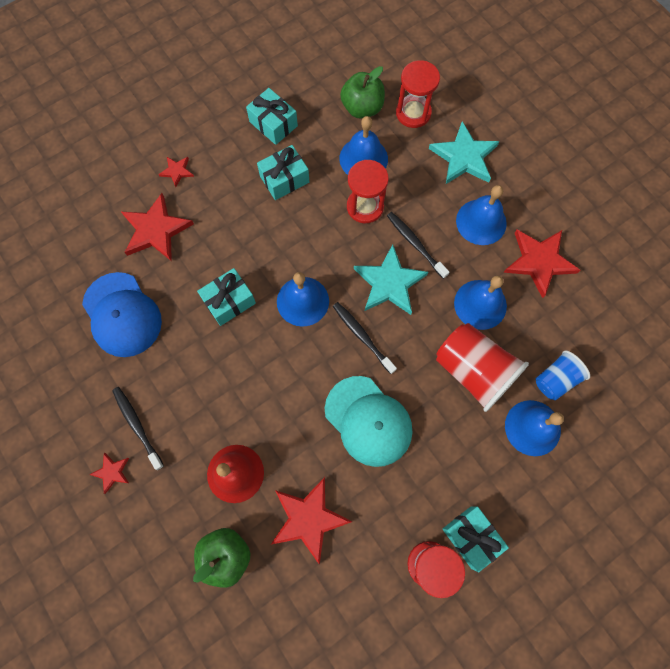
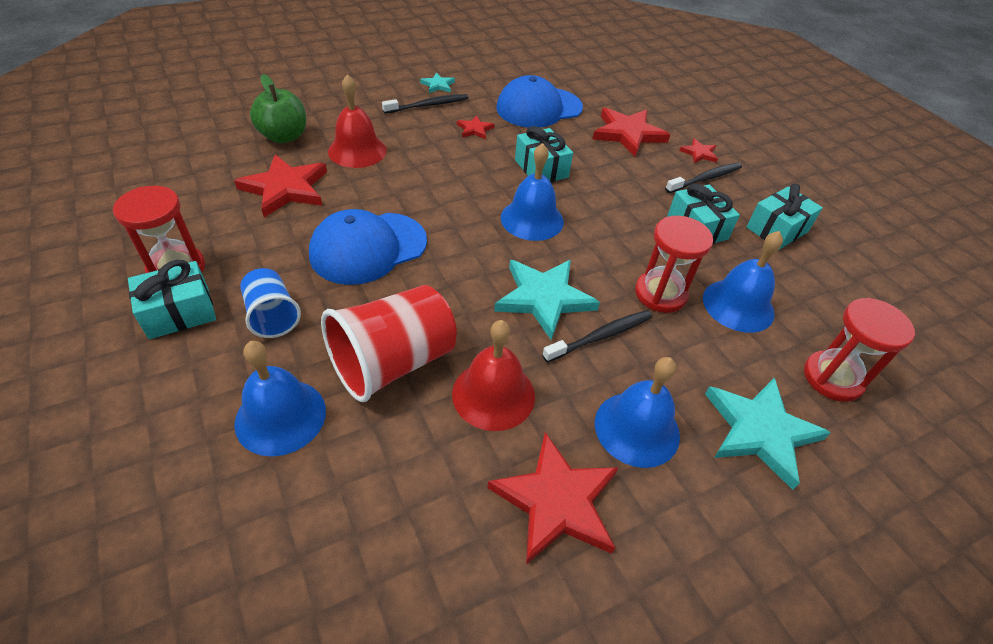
camera: 95 degrees right, 25 degrees down
(92, 425) = (438, 85): none -> turquoise star
(112, 472) = (392, 90): red star -> red star (475, 129)
(362, 108) = (825, 318): green apple -> none
(362, 336) = (475, 260): black toothbrush -> black toothbrush (705, 179)
(368, 421) = (368, 248): turquoise cap -> blue cap
(480, 304) = (493, 394): blue bell -> red bell
(555, 379) = (341, 469): blue cup -> blue cup (272, 316)

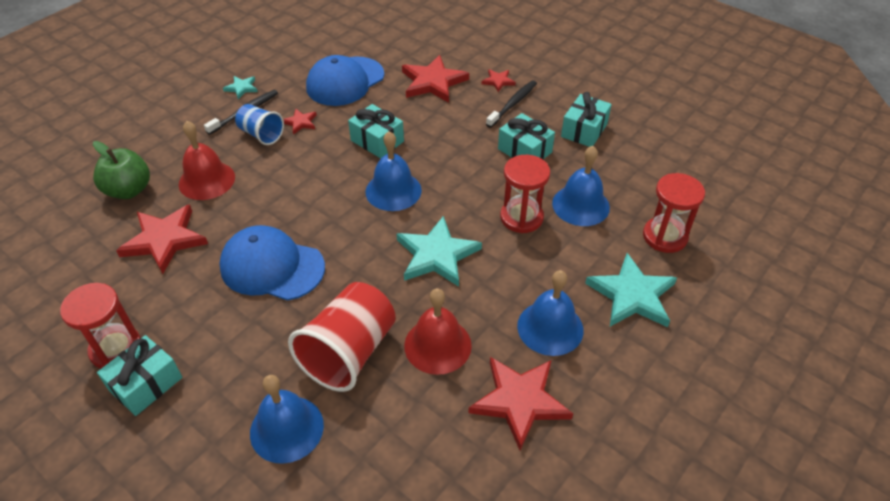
camera: 20 degrees left, 0 degrees up
(272, 316) = (228, 355): blue cup -> blue cup (261, 134)
(368, 248) = (272, 267): blue cap -> blue cap turned 75 degrees clockwise
(600, 336) = (493, 269): black toothbrush -> none

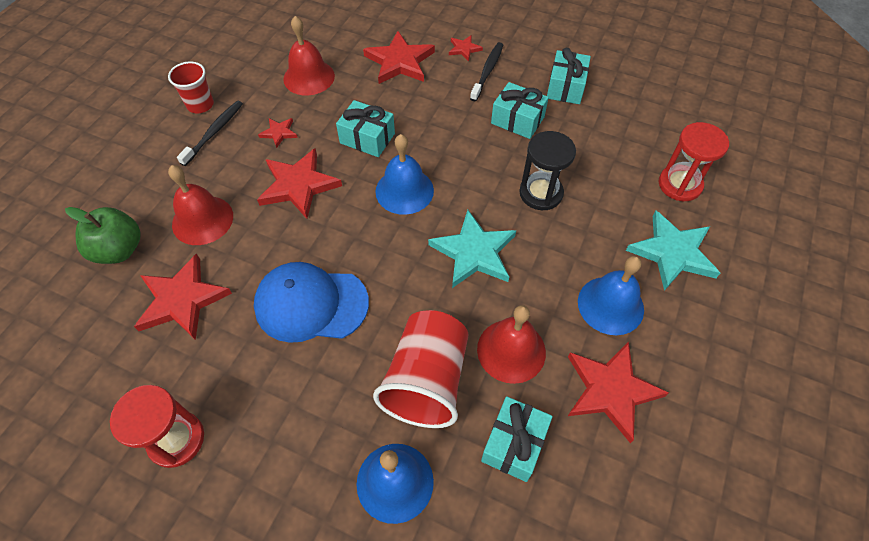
camera: 15 degrees left, 10 degrees up
(146, 384) = (226, 472): turquoise gift -> turquoise gift (514, 444)
(242, 88) = (200, 105): turquoise star -> red cup
(261, 134) = (242, 155): blue cup -> none
(300, 168) = (298, 185): none -> red star
(345, 81) = (309, 77): blue cap -> red bell
(521, 217) = (541, 193): red hourglass -> black hourglass
(580, 205) = (591, 168): blue bell -> none

